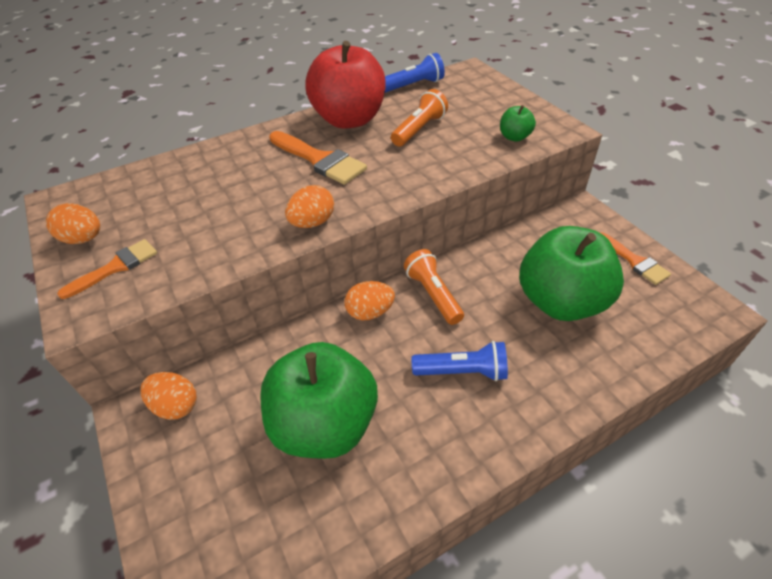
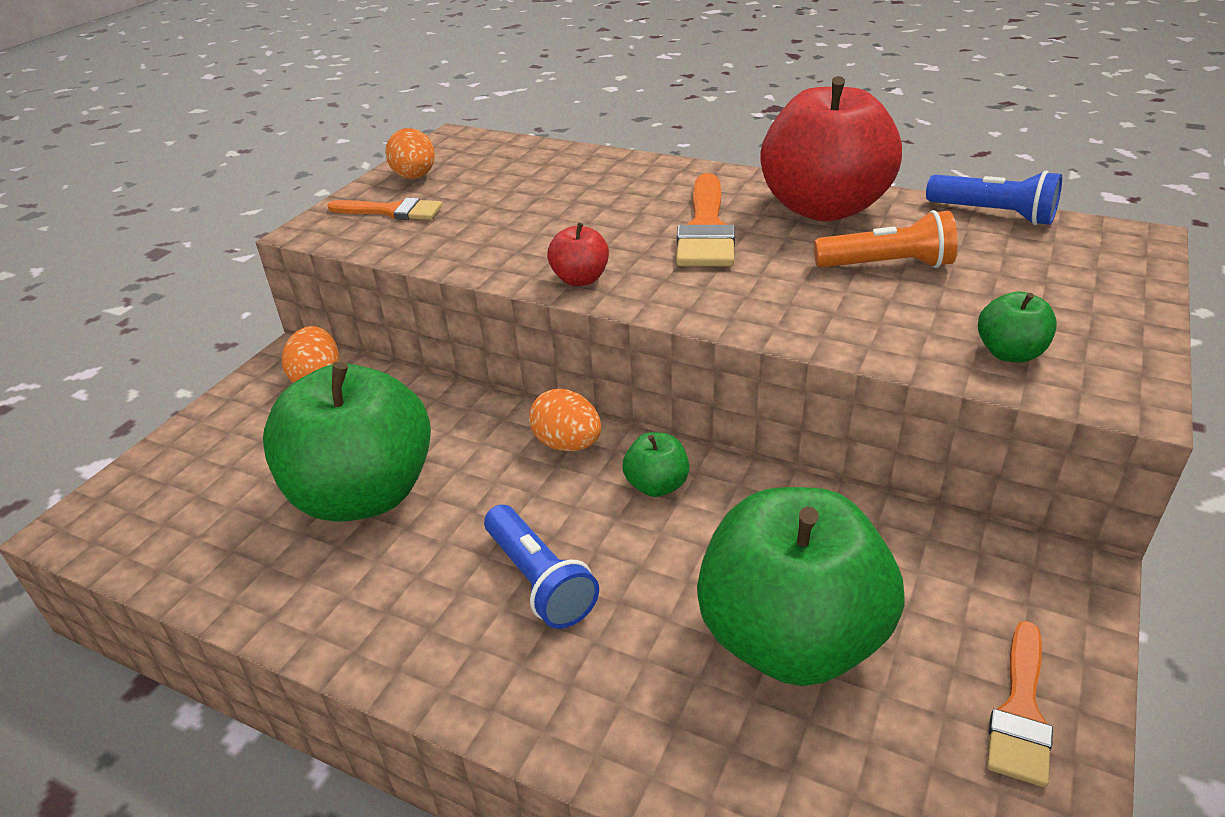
camera: 55 degrees right, 10 degrees down
(312, 223) = (580, 279): orange egg -> red apple
(433, 294) = (656, 485): orange flashlight -> green apple

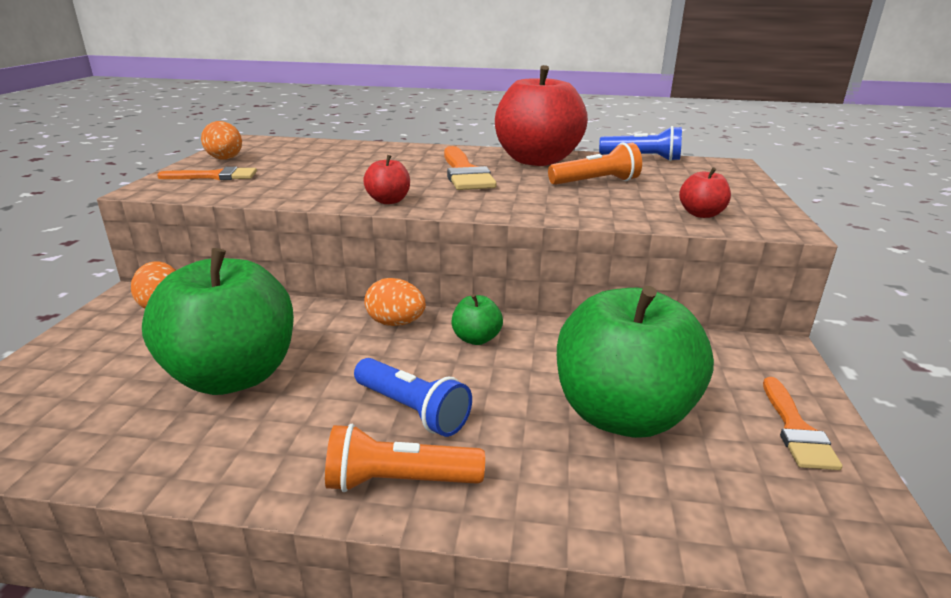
camera: 20 degrees left, 10 degrees down
(490, 675) = (399, 481): none -> orange flashlight
(1009, 353) = (701, 214): green apple -> red apple

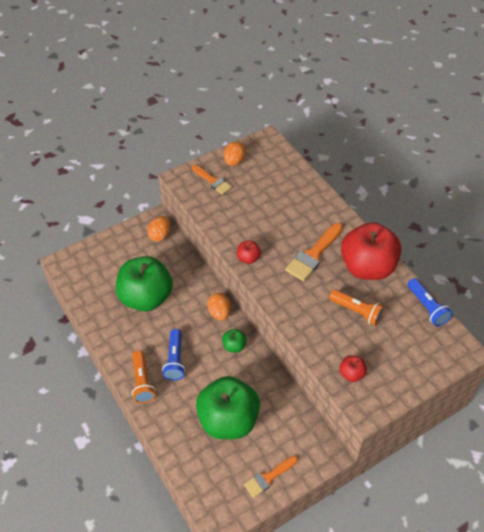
camera: 50 degrees right, 25 degrees up
(399, 481) = (142, 382): orange flashlight -> orange flashlight turned 150 degrees counterclockwise

